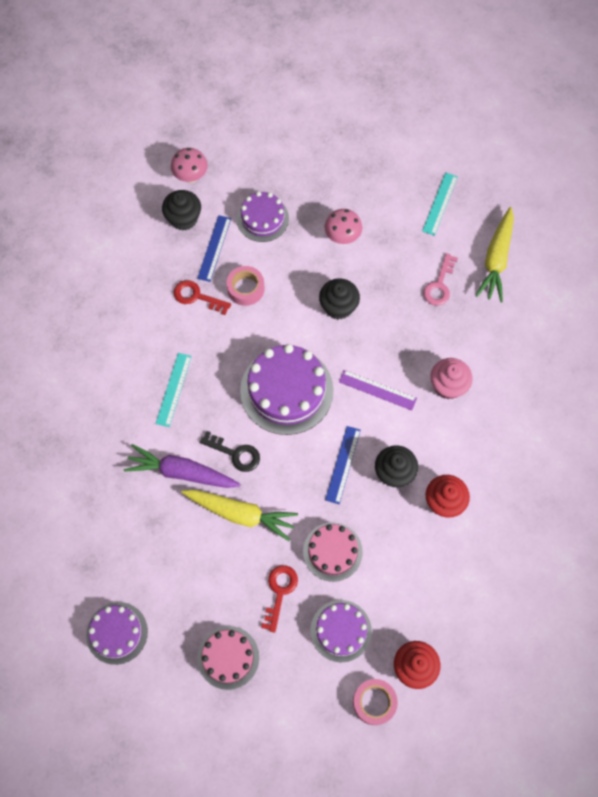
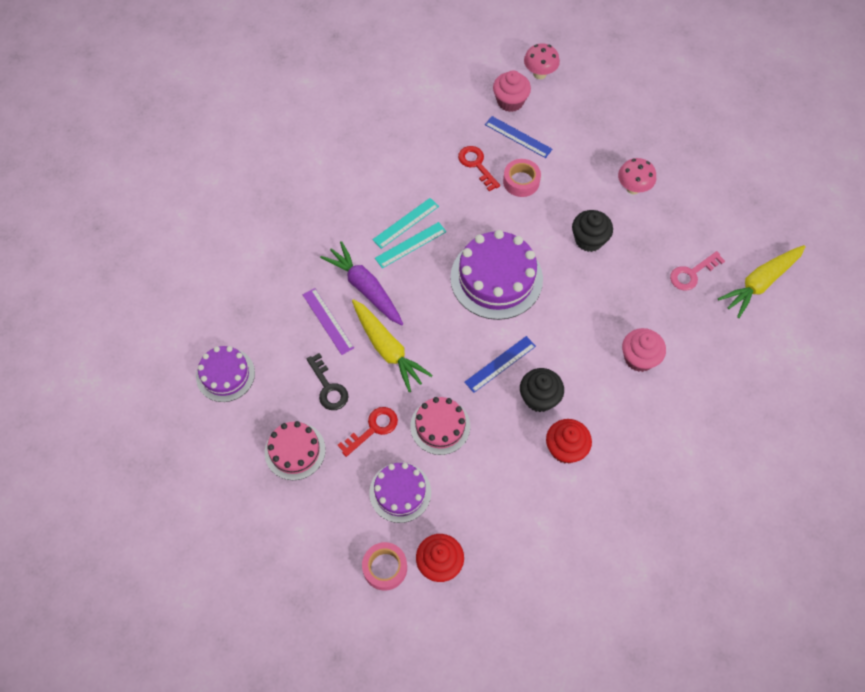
camera: 35 degrees right, 5 degrees down
(183, 218) = (510, 101): black cupcake -> pink cupcake
(214, 248) = (518, 137): blue ruler -> blue ruler turned 75 degrees clockwise
(235, 453) = (418, 300): black key -> black key (328, 387)
(262, 218) = (575, 137): purple cake -> none
(377, 390) = (574, 324): purple ruler -> purple ruler (327, 321)
(439, 203) = (741, 209): turquoise ruler -> turquoise ruler (410, 245)

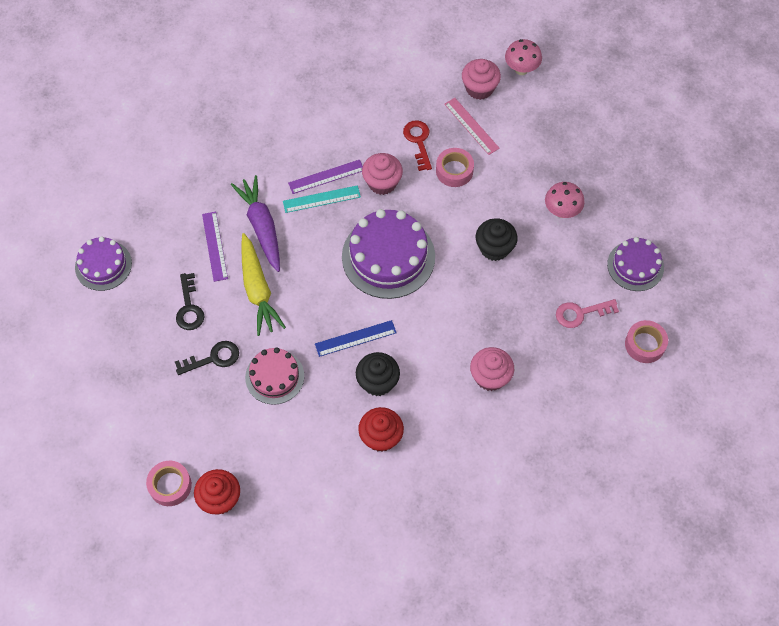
camera: 20 degrees right, 0 degrees up
(295, 451) = (135, 354): pink cake -> none
(373, 428) = (213, 358): red key -> black key
(400, 492) = (212, 423): purple cake -> purple cake (635, 266)
(405, 223) = (326, 176): turquoise ruler -> purple ruler
(460, 212) = (382, 183): none -> pink cupcake
(518, 137) = (471, 126): blue ruler -> pink ruler
(760, 283) = (645, 344): yellow carrot -> pink tape

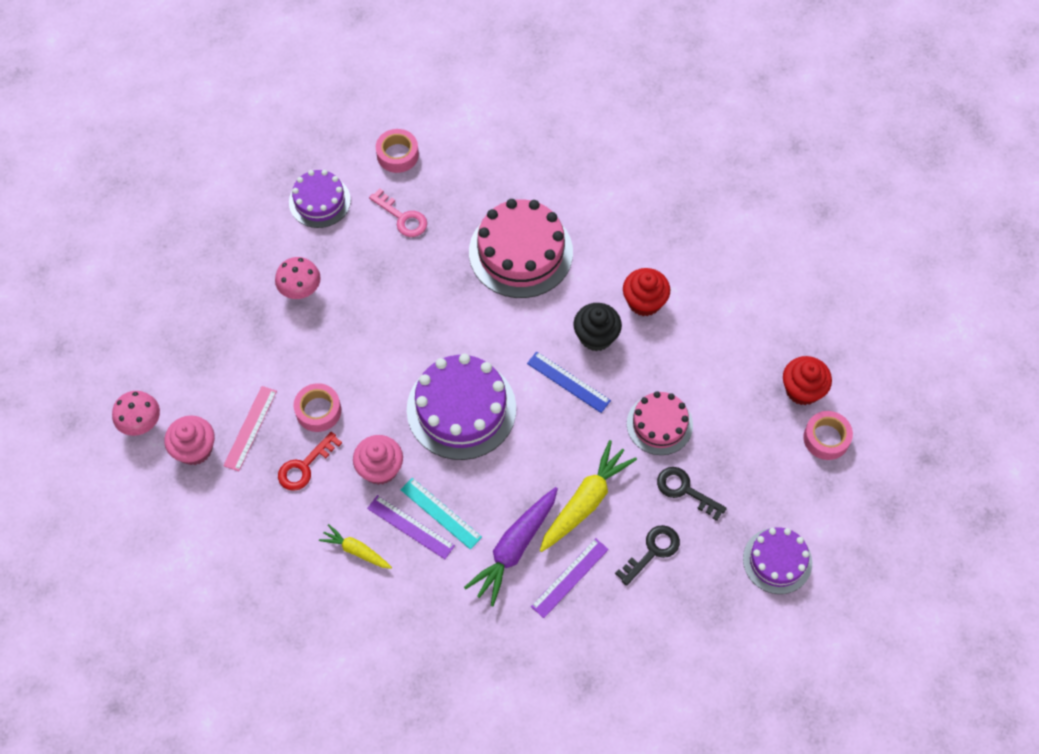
camera: 125 degrees left, 0 degrees up
(103, 265) = (674, 672): purple cake -> purple cake (777, 560)
(335, 138) = (356, 550): none -> yellow carrot
(490, 377) = (520, 252): pink cupcake -> pink cake
(494, 248) = (384, 324): black cupcake -> none

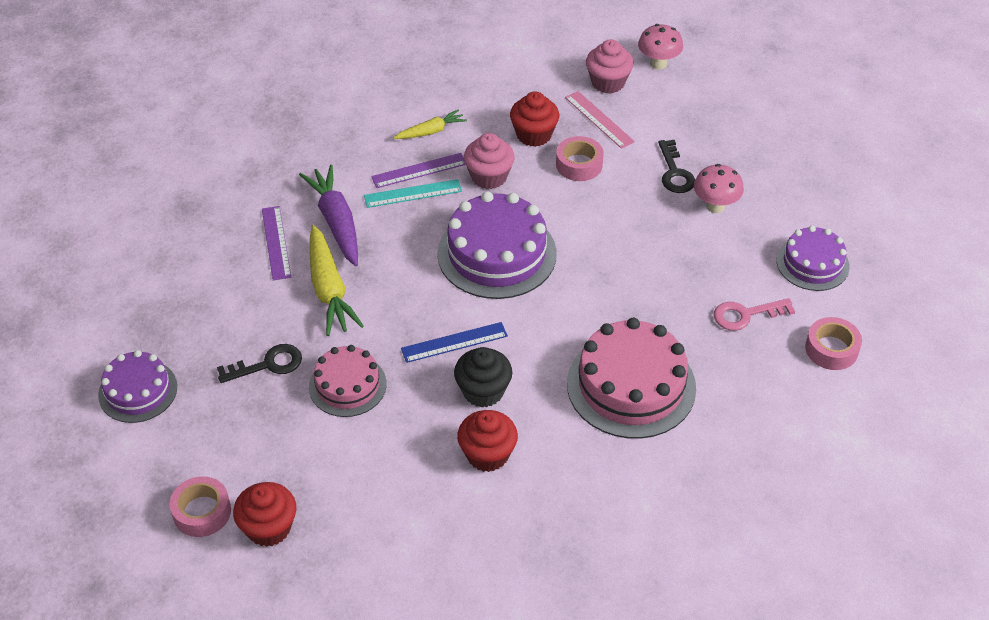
camera: 125 degrees right, 15 degrees down
(304, 466) = (534, 135): red key -> red cupcake
(652, 551) = (240, 308): black key -> black key (675, 172)

